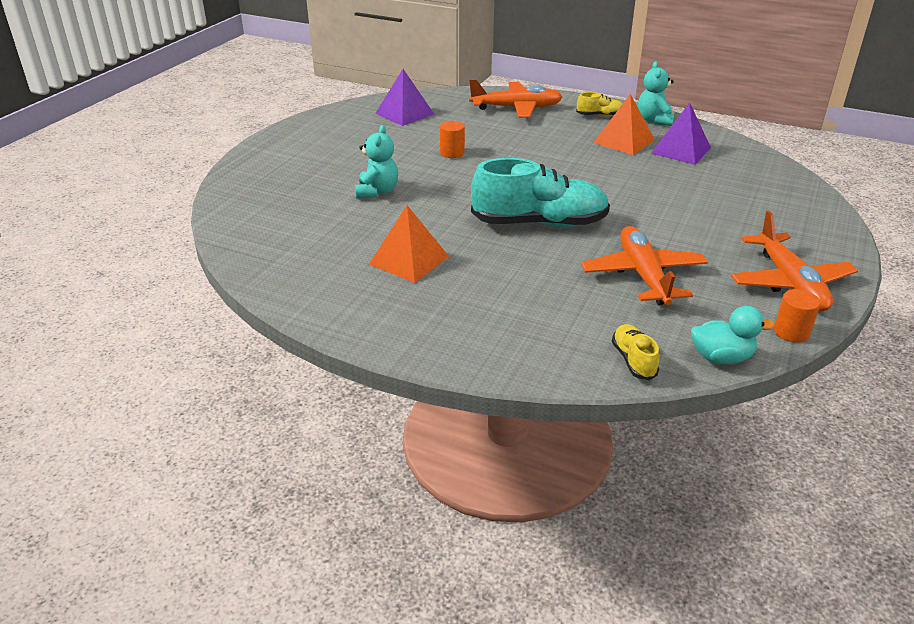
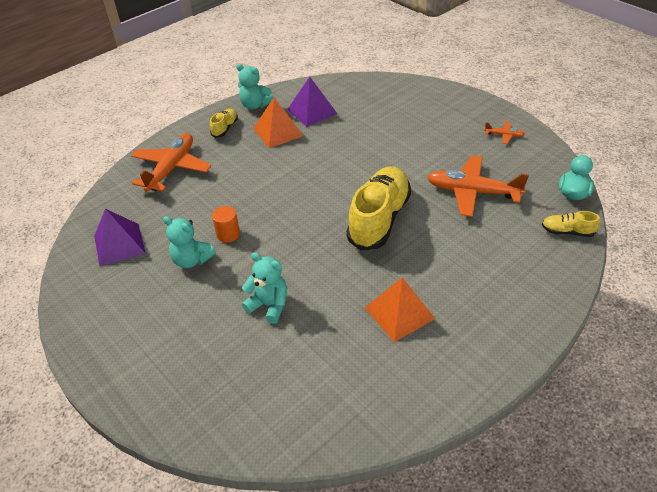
camera: 65 degrees left, 10 degrees up
(408, 146) = (192, 260): none -> turquoise teddy bear
(539, 223) = (379, 219): turquoise shoe -> yellow shoe
(790, 283) = (504, 135): orange plane -> orange plane, size x0.45
(791, 332) = (555, 156): orange cylinder -> none

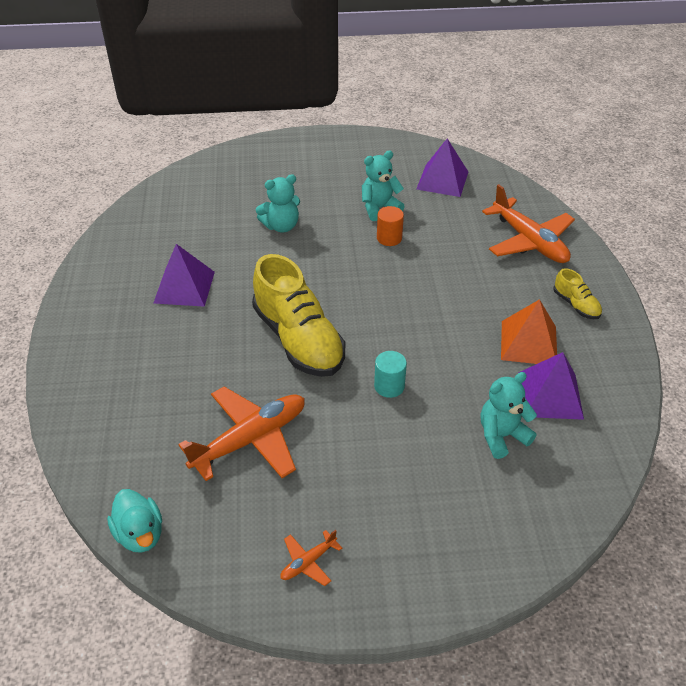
camera: 125 degrees right, 0 degrees up
(255, 105) = (610, 351): turquoise teddy bear -> turquoise teddy bear (501, 436)
(371, 164) = (389, 386): none -> turquoise cylinder
(399, 313) = (184, 287): orange pyramid -> purple pyramid
(567, 231) = (107, 472): yellow shoe -> none

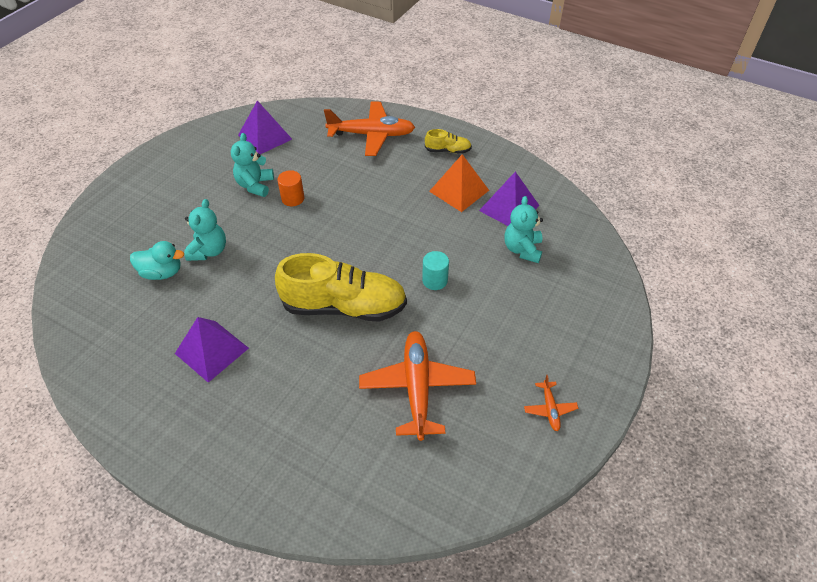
camera: 55 degrees left, 5 degrees up
(140, 534) = (452, 507): turquoise duck -> turquoise duck (162, 272)

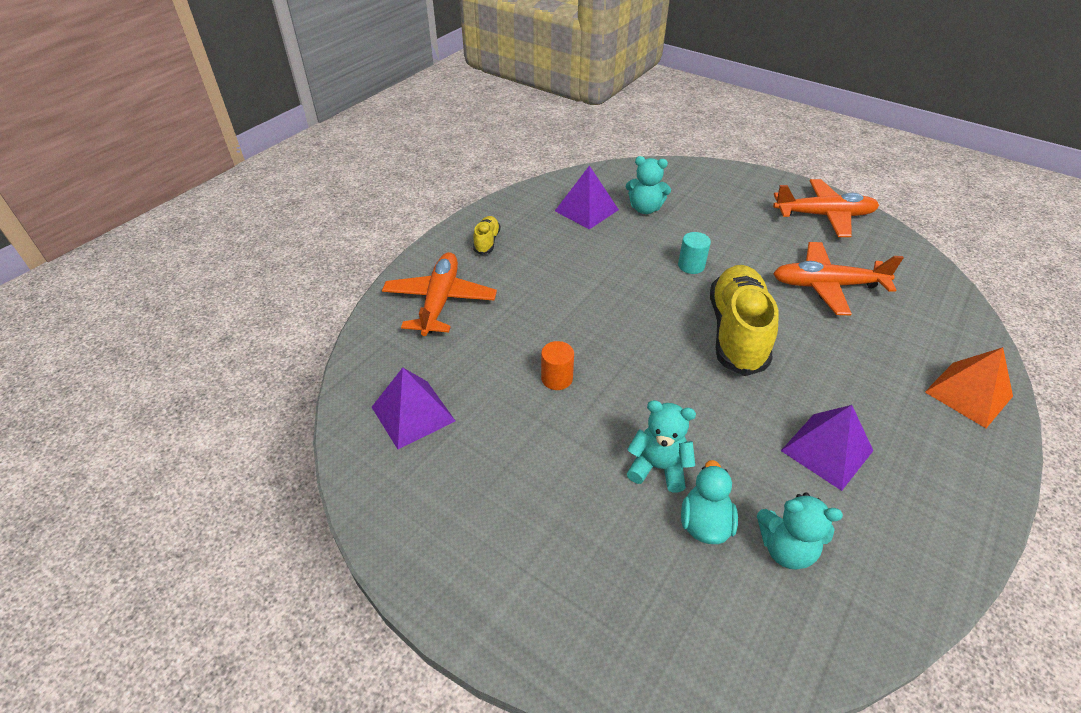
camera: 85 degrees left, 5 degrees down
(255, 185) = (524, 421): turquoise teddy bear -> turquoise teddy bear (786, 548)
(459, 190) = (557, 239): orange pyramid -> orange pyramid (968, 394)
(550, 409) = (824, 215): orange plane -> orange plane, size x2.21

